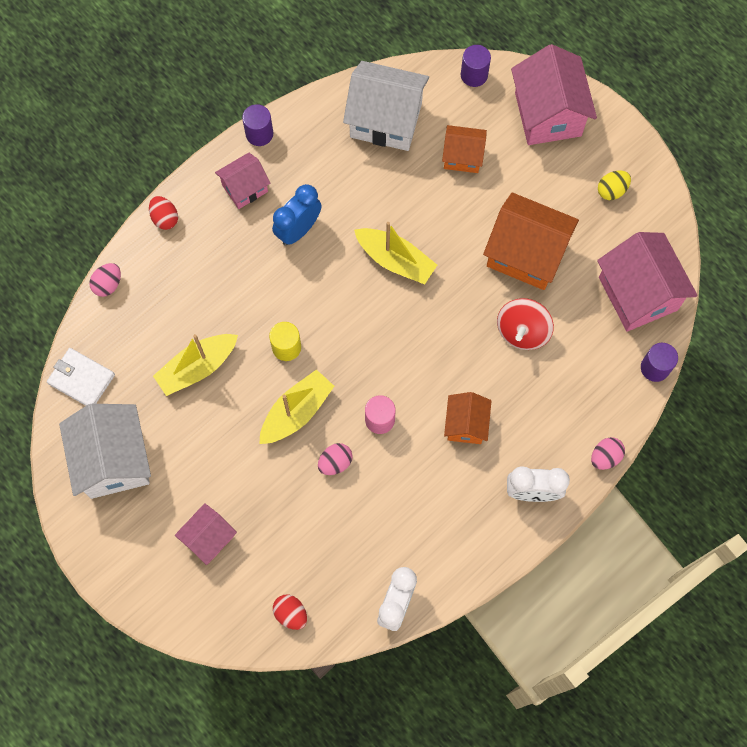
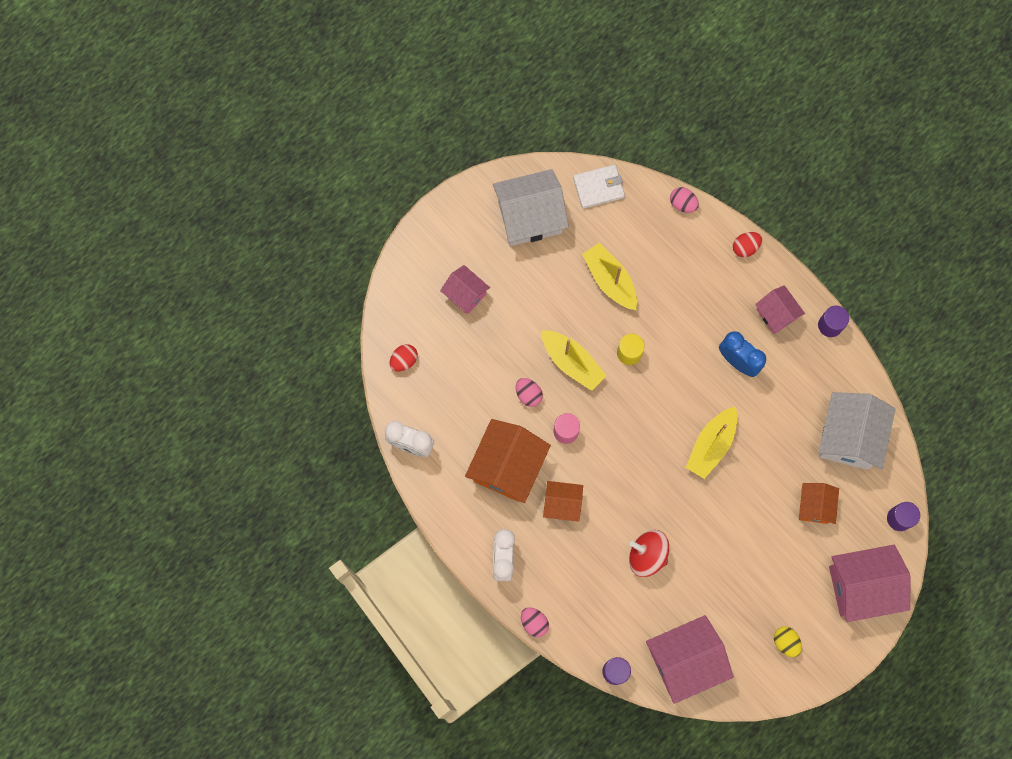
camera: 90 degrees right, 5 degrees up
(81, 379) = (598, 187): white wallet -> white wallet turned 45 degrees clockwise
(525, 254) = (720, 560): orange house -> orange house (507, 466)

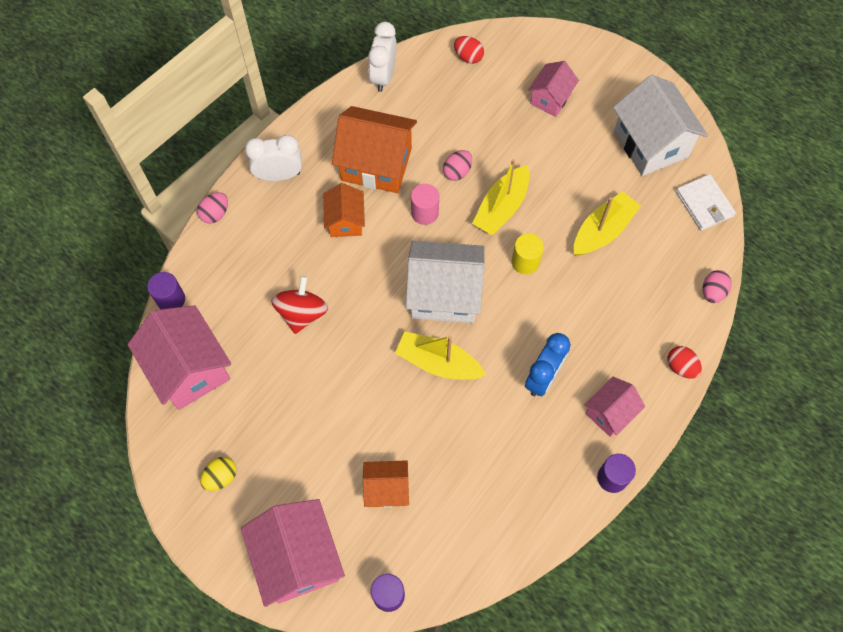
camera: 80 degrees right, 10 degrees down
(848, 437) = (478, 518): white house -> white house (444, 294)

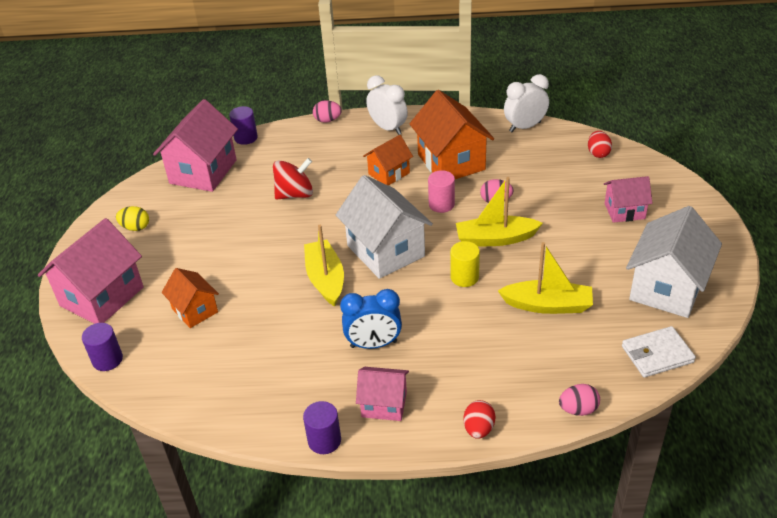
camera: 55 degrees right, 25 degrees down
(704, 204) = (657, 354): white wallet -> white wallet turned 45 degrees clockwise

